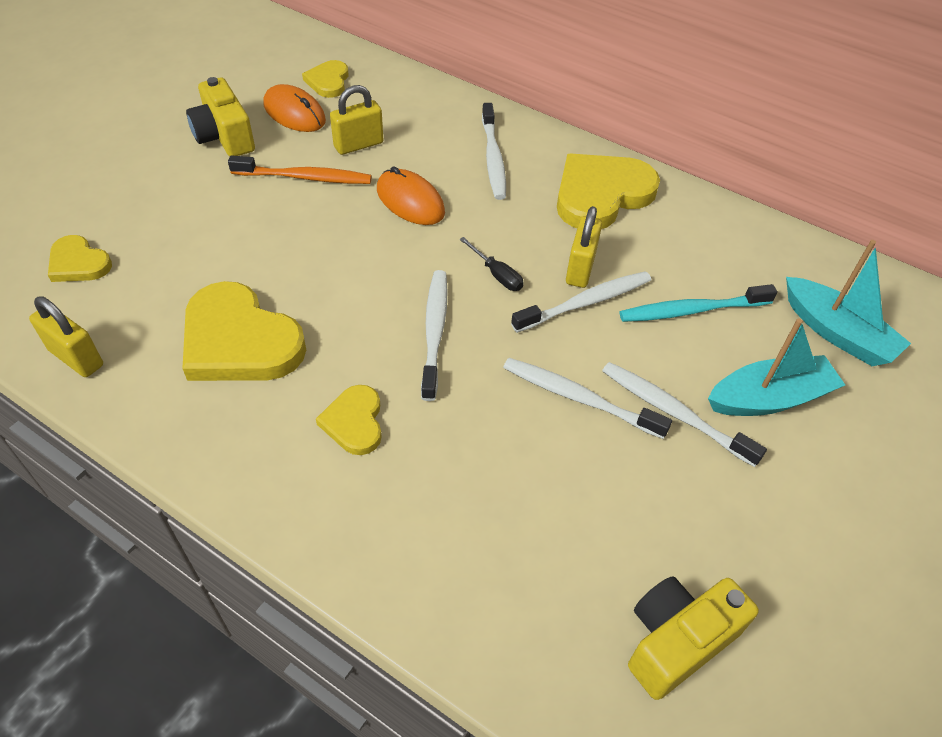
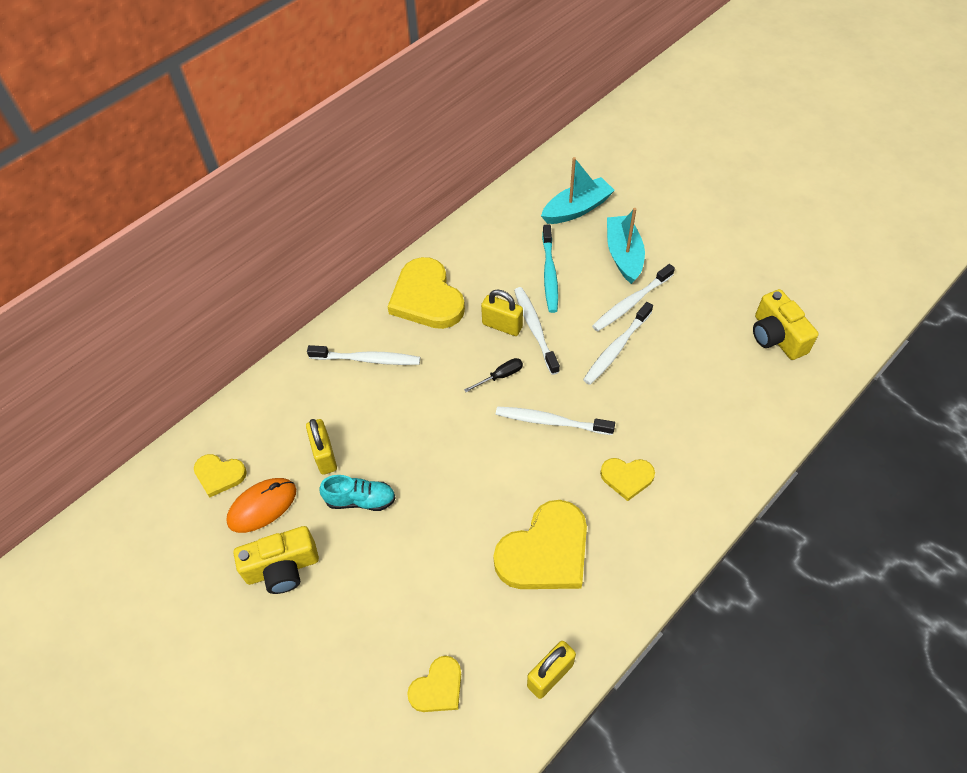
camera: 75 degrees left, 5 degrees up
(305, 178) = (360, 500): orange toothbrush -> turquoise shoe
(410, 201) = (408, 423): orange mouse -> none

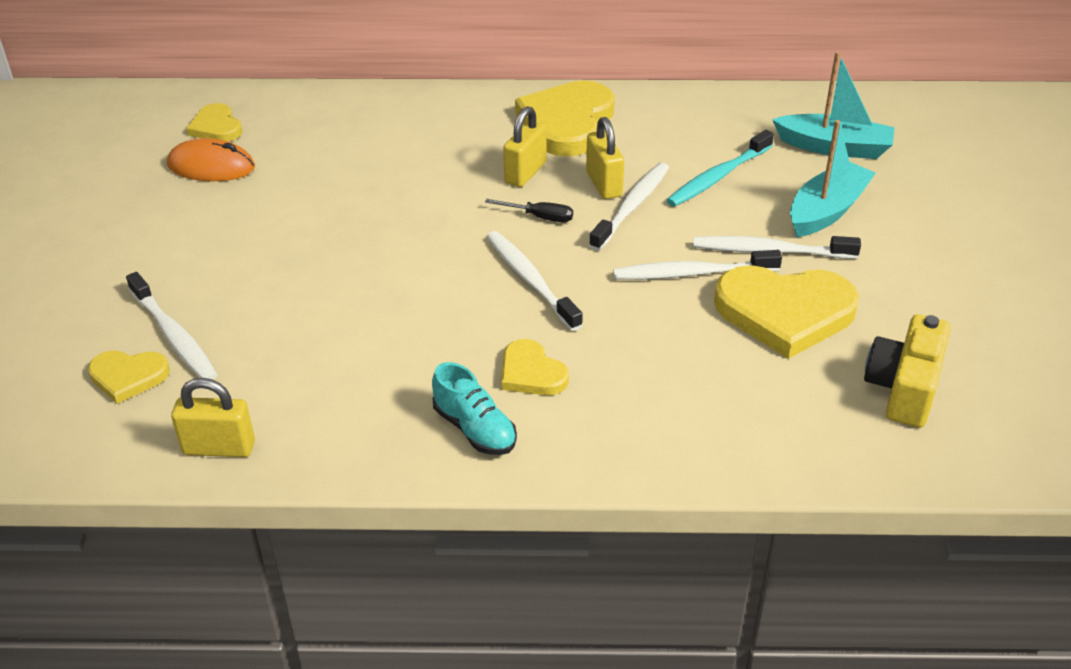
camera: 45 degrees right, 15 degrees down
(282, 568) = (159, 213): yellow camera -> none
(325, 455) = (306, 168): yellow padlock -> yellow padlock (525, 173)
(360, 500) = (283, 215): turquoise shoe -> turquoise shoe (474, 429)
(367, 359) = (445, 131): white toothbrush -> white toothbrush (174, 336)
(545, 551) = (364, 363): yellow heart -> yellow heart (784, 312)

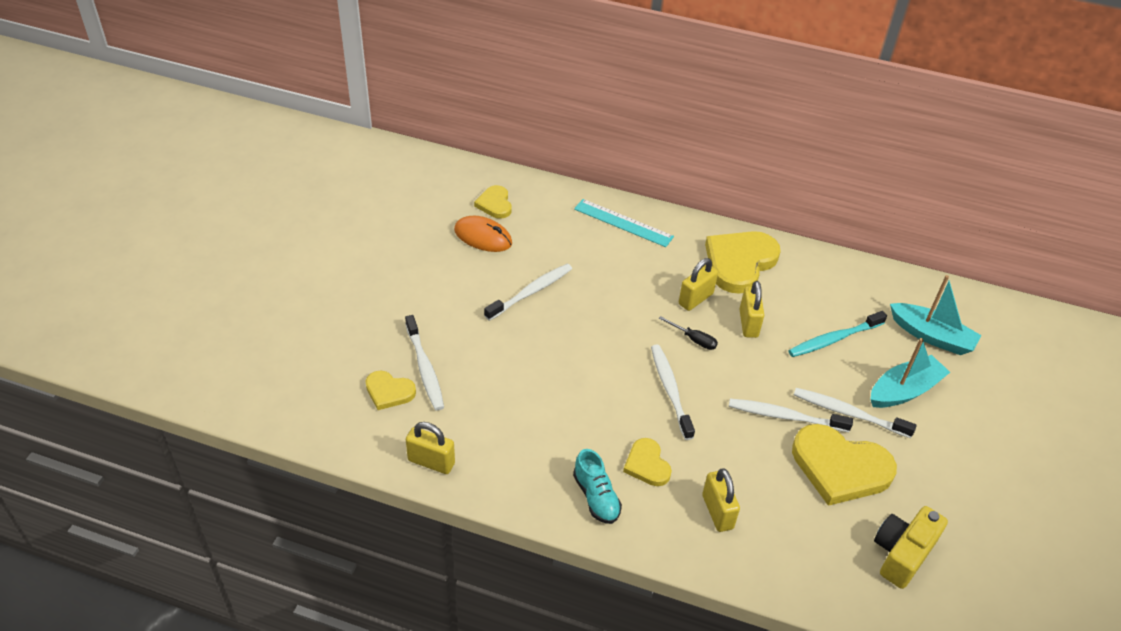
camera: 15 degrees right, 5 degrees up
(399, 112) = (623, 223): none -> turquoise ruler
(632, 206) = (762, 348): white toothbrush -> white toothbrush (531, 292)
(647, 403) = (717, 512): none -> yellow padlock

